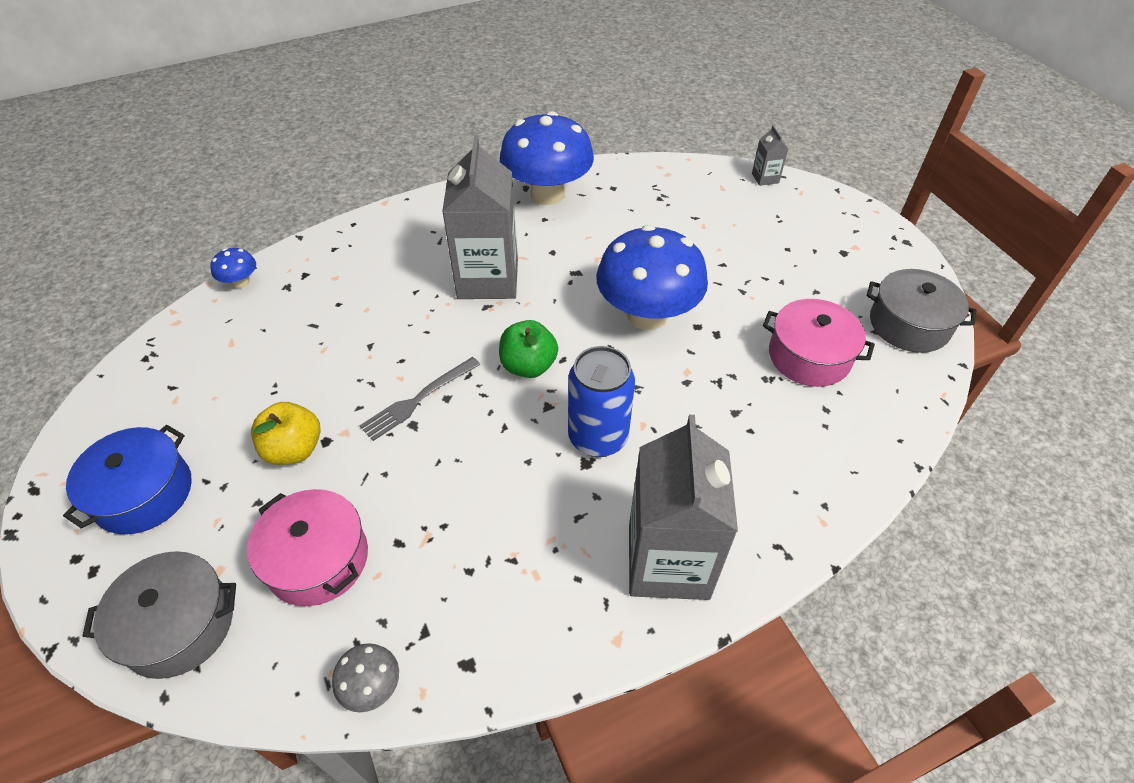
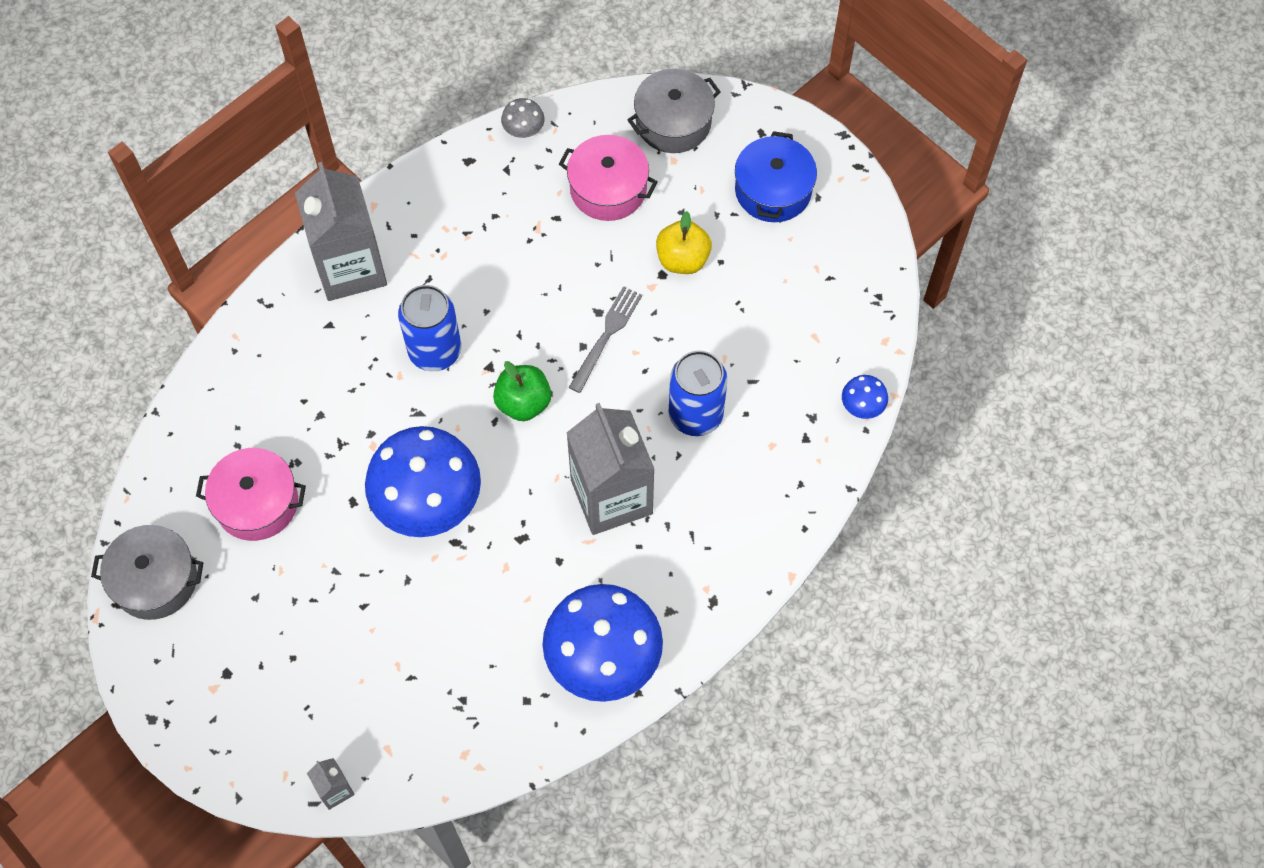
camera: 160 degrees right, 15 degrees up
(380, 314) = (695, 415): none -> blue can

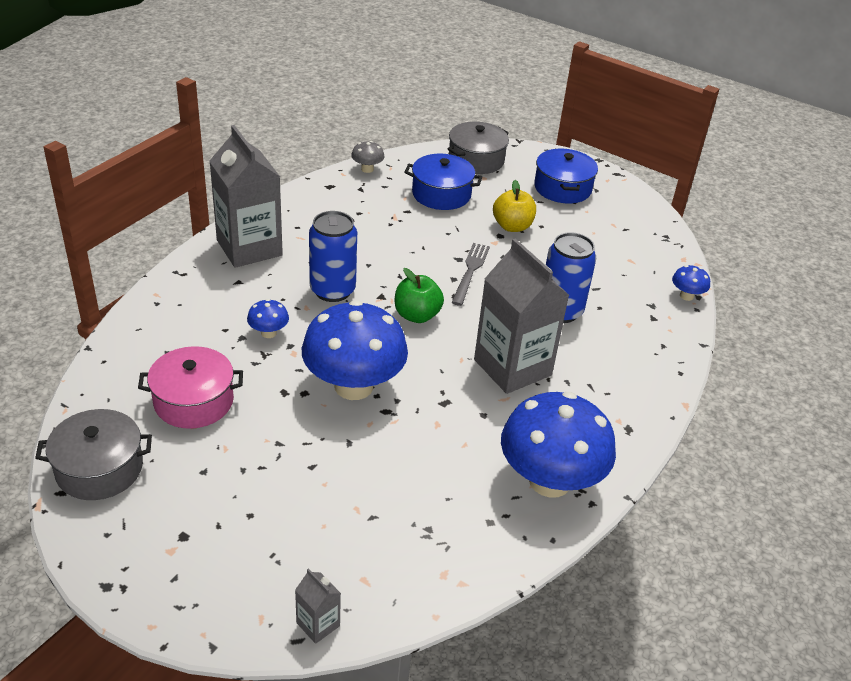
camera: 15 degrees left, 25 degrees down
(350, 411) = (268, 333): none -> blue mushroom
(608, 189) = (441, 194): pink pot -> blue pot

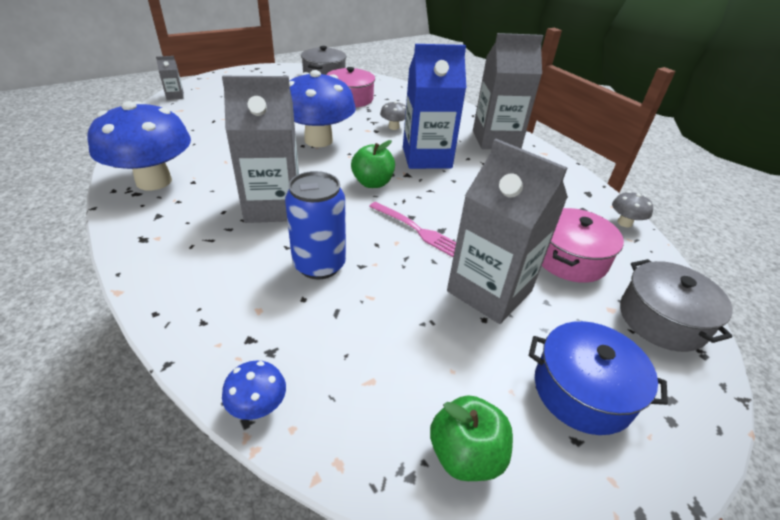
camera: 115 degrees right, 0 degrees up
(268, 333) = (393, 127): blue mushroom -> grey mushroom
(332, 290) = (426, 157): blue can -> blue carton
(441, 194) = (570, 258): blue pot -> pink pot
(470, 271) = (417, 230): grey fork -> pink fork
(512, 226) = (489, 291): yellow apple -> grey carton
(638, 221) = (465, 454): none -> green apple

